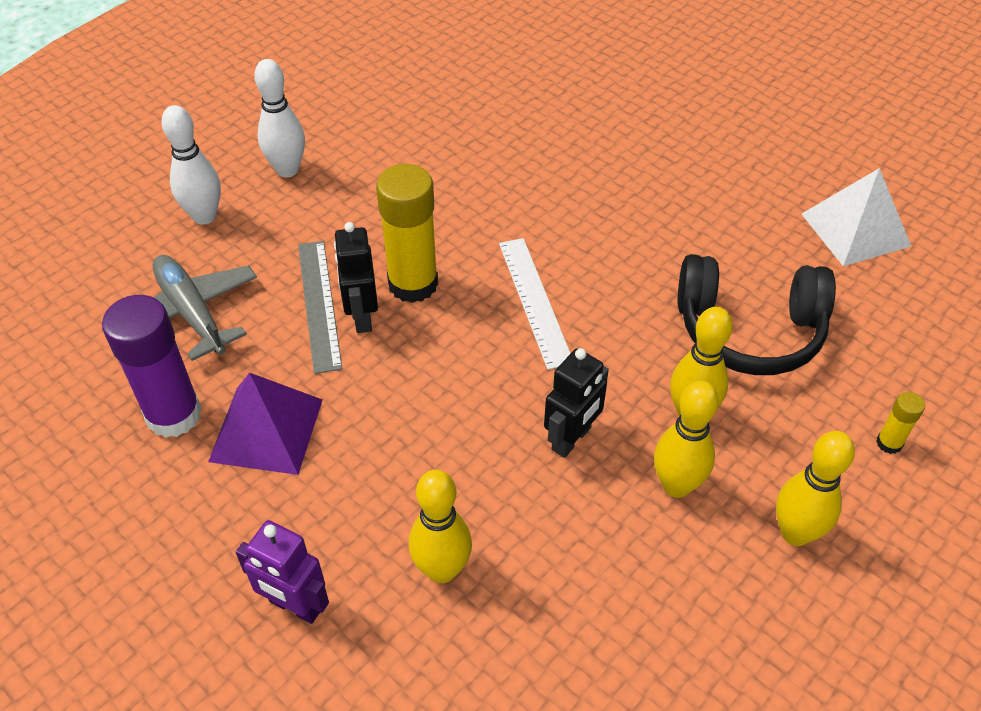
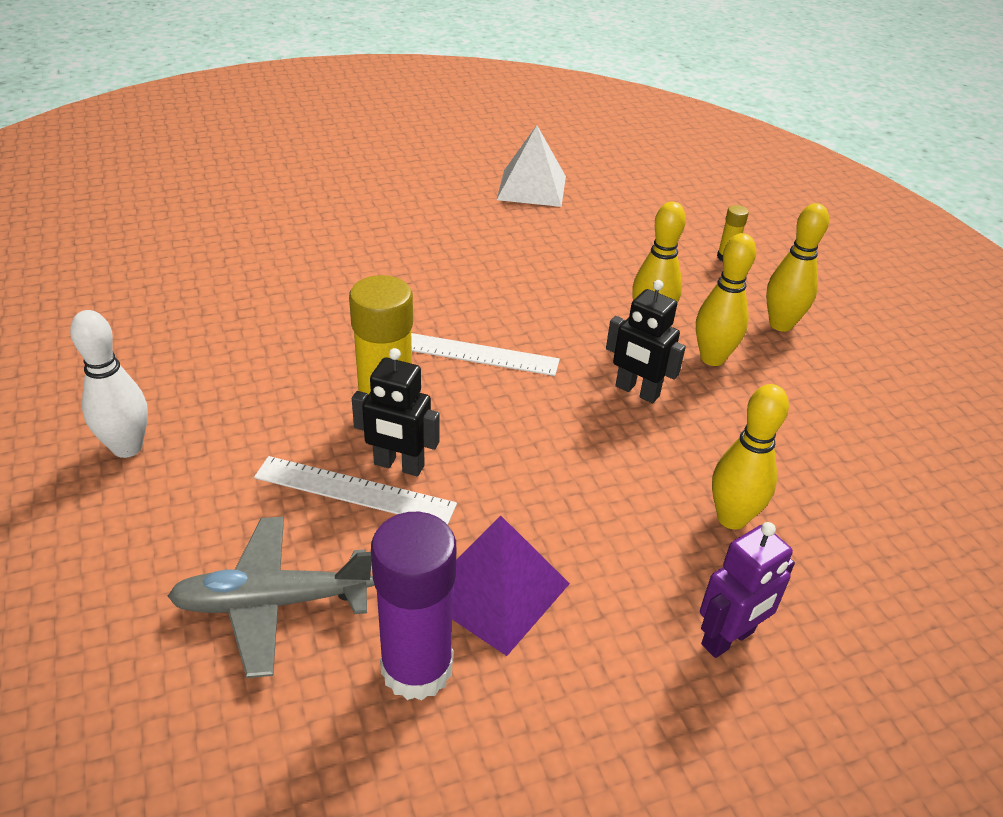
camera: 65 degrees left, 10 degrees down
(204, 216) = (123, 542): white bowling pin -> none
(319, 304) = (354, 491): grey ruler -> white ruler
(572, 439) = (637, 391): black robot -> black robot turned 150 degrees clockwise
(749, 331) = (589, 267): black headphones -> none

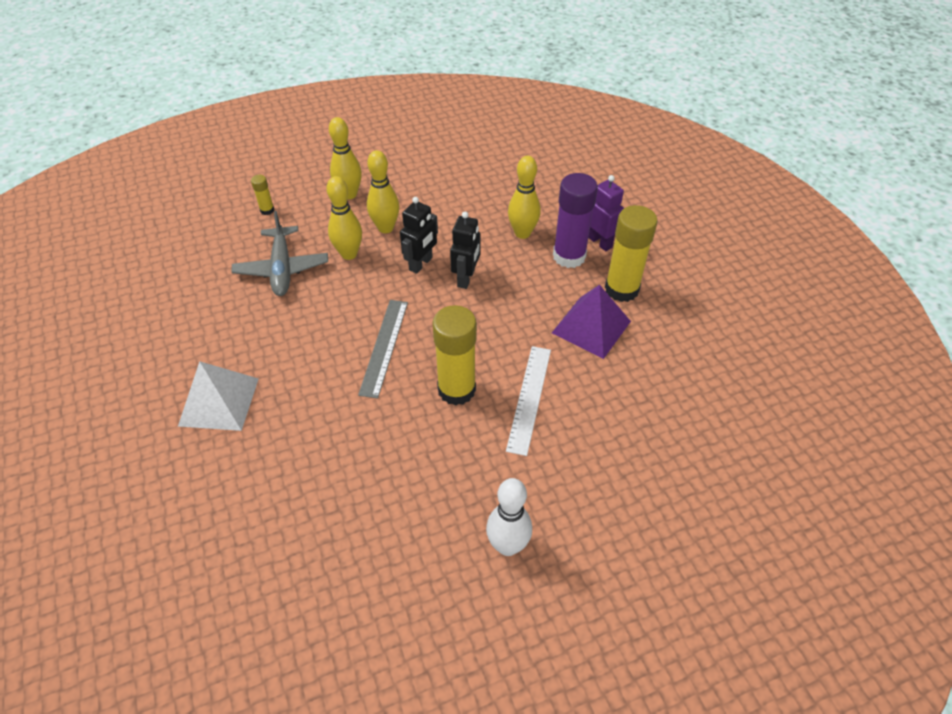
camera: 90 degrees left, 10 degrees up
(272, 603) = (623, 425): grey plane -> grey plane (282, 269)
(398, 465) = (503, 378): black robot -> black robot (466, 278)
(417, 668) = (647, 356): purple glue stick -> purple glue stick (569, 256)
(473, 353) = (384, 347): white ruler -> grey ruler
(531, 188) = (140, 318): white pyramid -> white pyramid (219, 401)
(592, 655) = (621, 289): none -> yellow glue stick

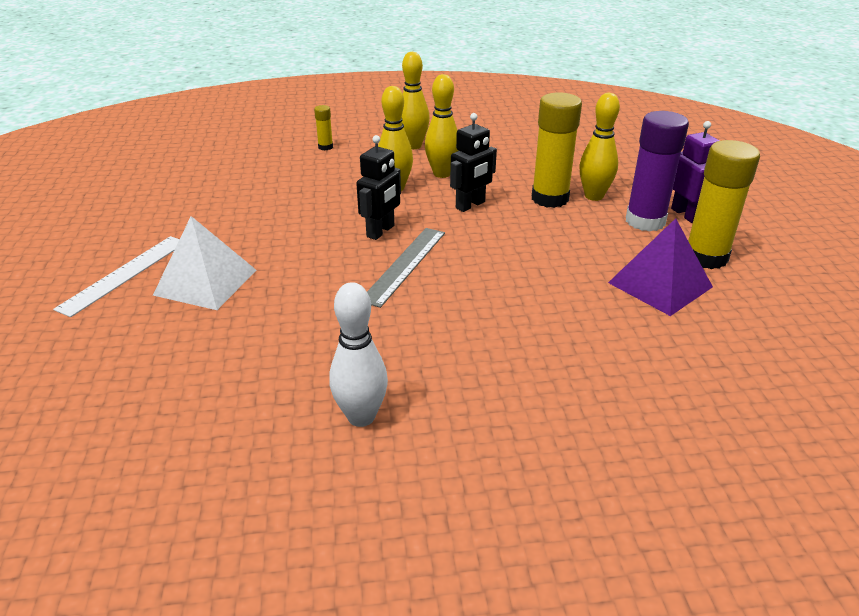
camera: 15 degrees right, 15 degrees down
(282, 269) = (321, 190): grey plane -> none
(456, 389) = (476, 315): yellow glue stick -> yellow glue stick (550, 198)
(466, 278) = (518, 223): black robot -> black robot (381, 231)
(507, 545) = (495, 483): white bowling pin -> white bowling pin (361, 417)
(529, 398) = (564, 337): white ruler -> white ruler (124, 274)

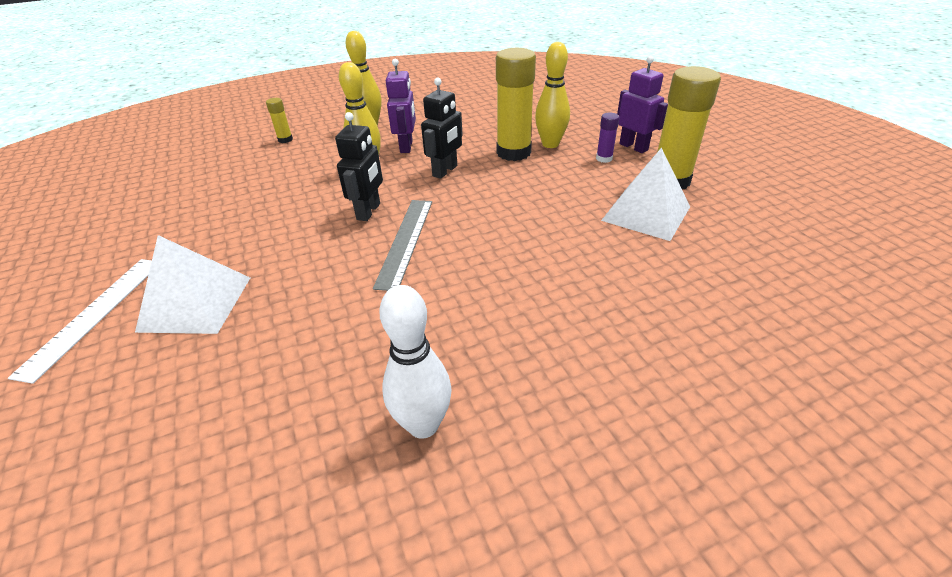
camera: 15 degrees left, 5 degrees up
(442, 174) = (407, 146): yellow bowling pin -> purple robot
(645, 221) = (604, 158): purple glue stick -> purple glue stick, size x0.46
(660, 284) = (646, 213): purple pyramid -> white pyramid

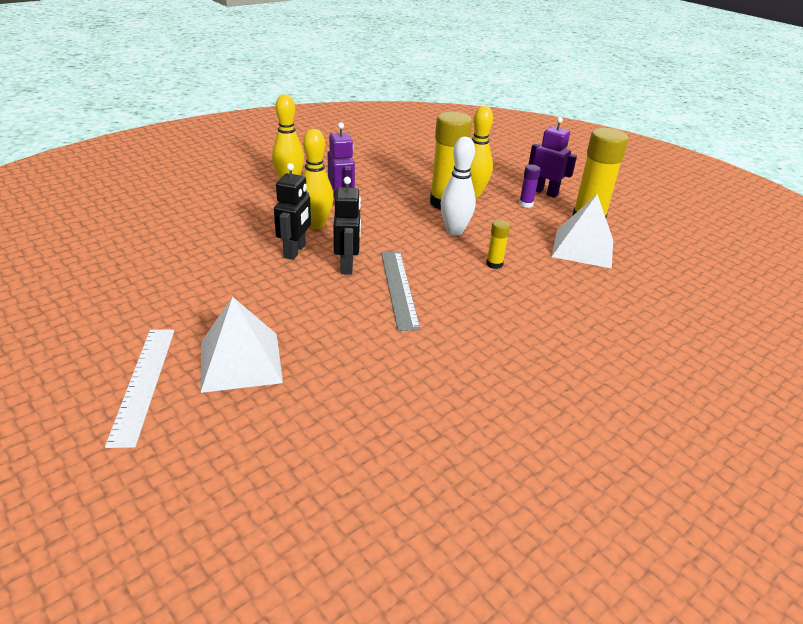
camera: 20 degrees left, 5 degrees down
(285, 139) = (208, 202): yellow glue stick -> yellow glue stick (494, 264)
(423, 425) = (505, 422): white bowling pin -> white bowling pin (454, 231)
(445, 171) = (394, 224): black robot -> black robot (295, 251)

